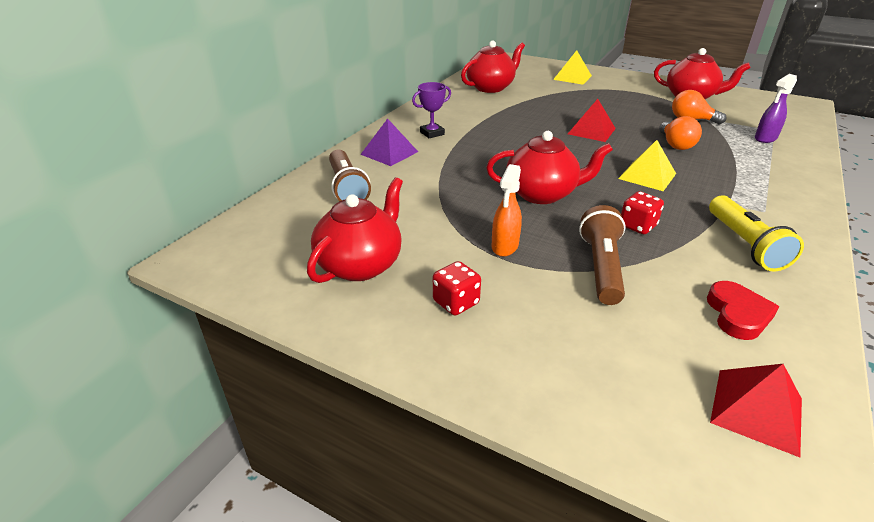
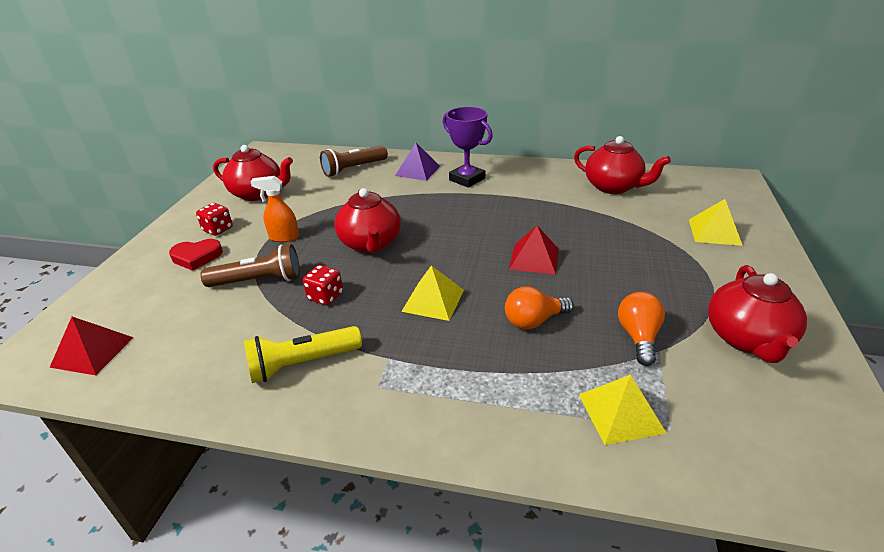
camera: 75 degrees right, 0 degrees up
(432, 133) = (467, 179): purple trophy -> purple trophy, size x1.53
(737, 314) = (193, 350): red heart -> red heart (197, 257)
(765, 138) = (621, 413): purple spray bottle -> yellow pyramid

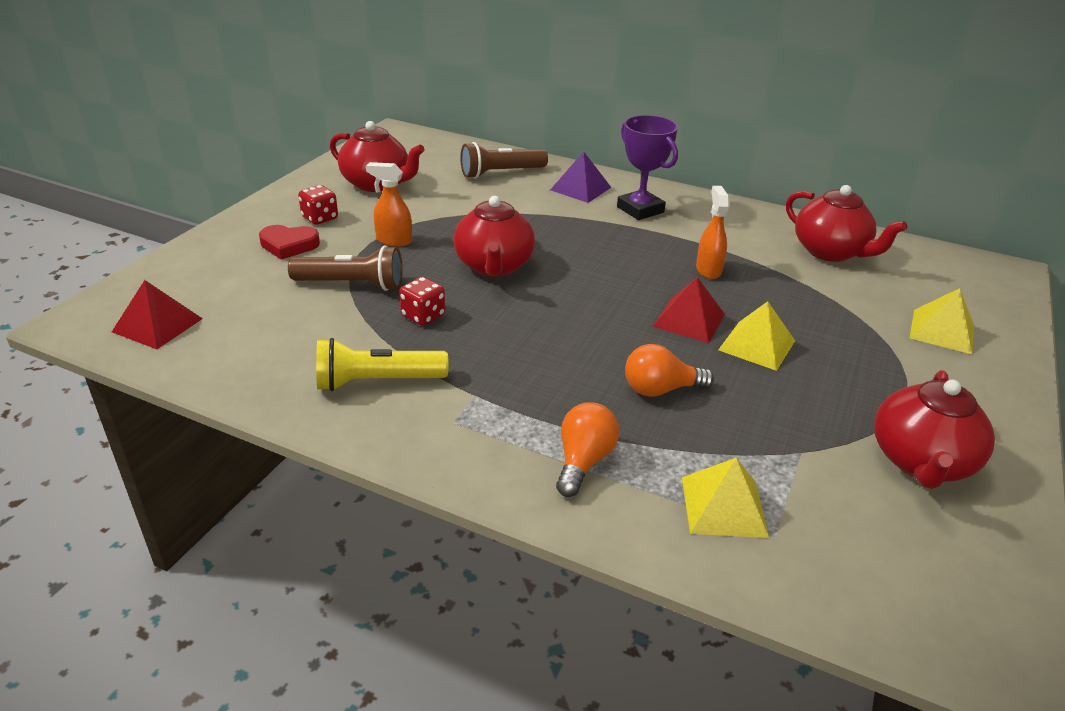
camera: 10 degrees right, 0 degrees up
(433, 300) = (547, 344): yellow pyramid -> yellow pyramid (757, 345)
(533, 216) = (708, 270): none -> orange spray bottle
(638, 337) = (782, 432): orange light bulb -> orange light bulb (583, 461)

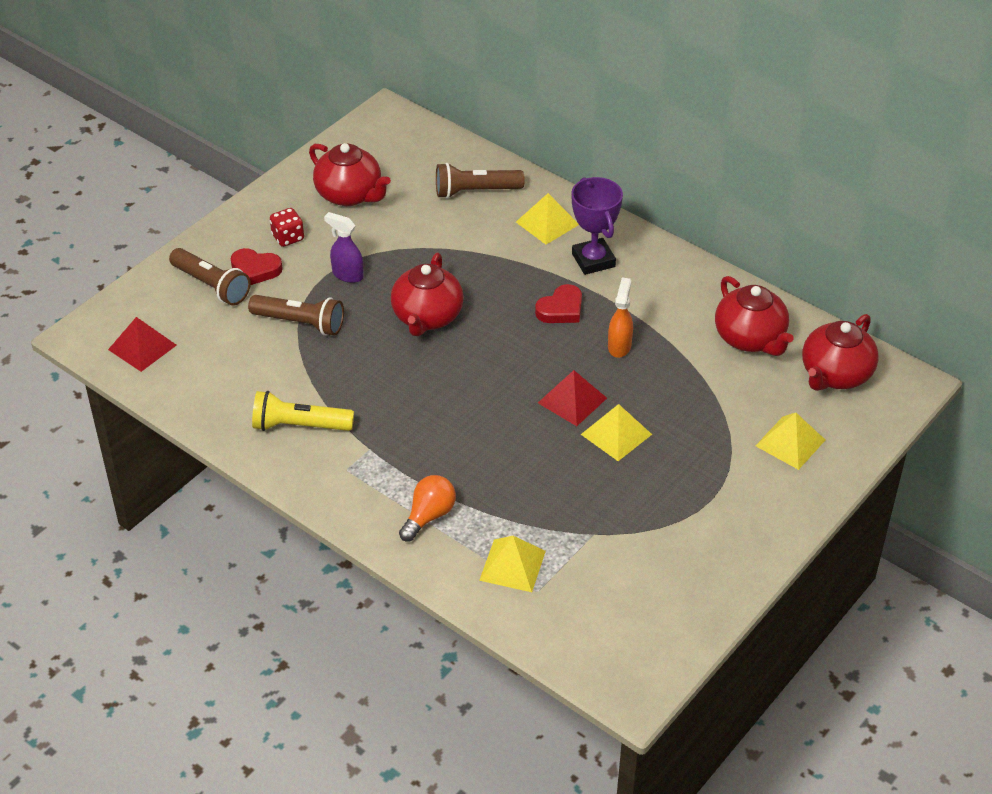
camera: 15 degrees right, 10 degrees up
(240, 263) = (211, 286): none -> brown flashlight
(393, 240) = (347, 274): orange spray bottle -> purple spray bottle
(423, 316) = (351, 366): red dice -> none
(581, 188) = (547, 223): purple pyramid -> yellow pyramid
(631, 247) = (561, 309): none -> red heart
(660, 389) = (514, 465): orange light bulb -> none
(920, 462) = (680, 556): red teapot -> red teapot (835, 375)

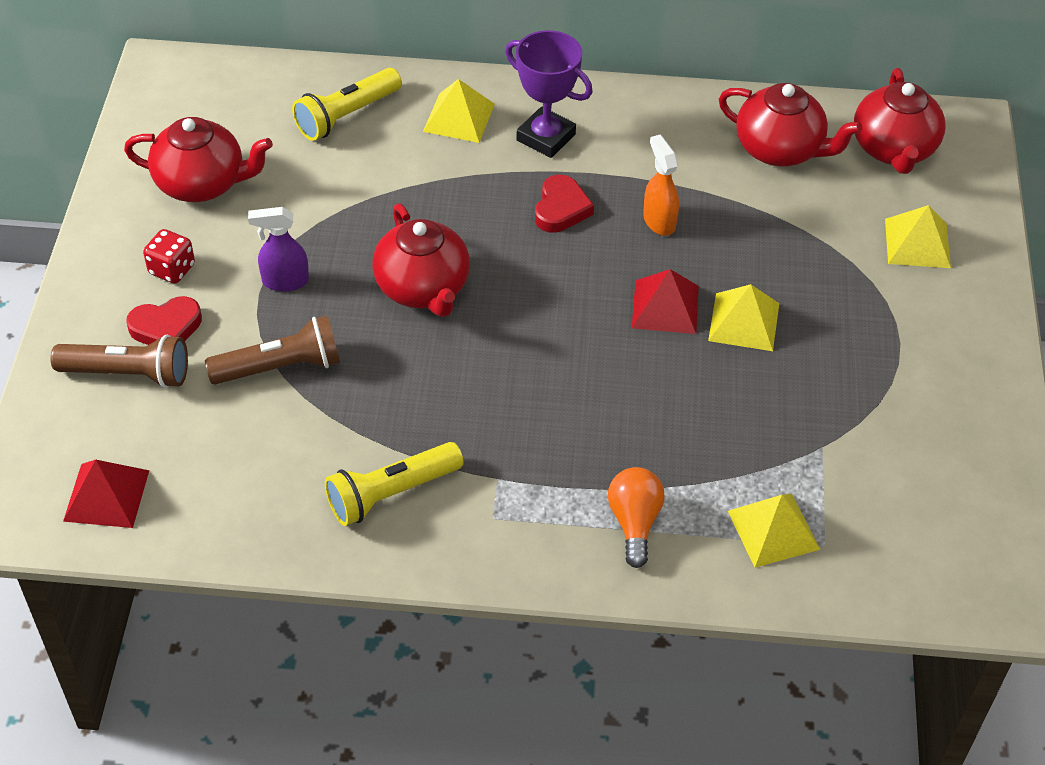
camera: 35 degrees left, 5 degrees up
(475, 191) = (346, 116): brown flashlight -> yellow flashlight

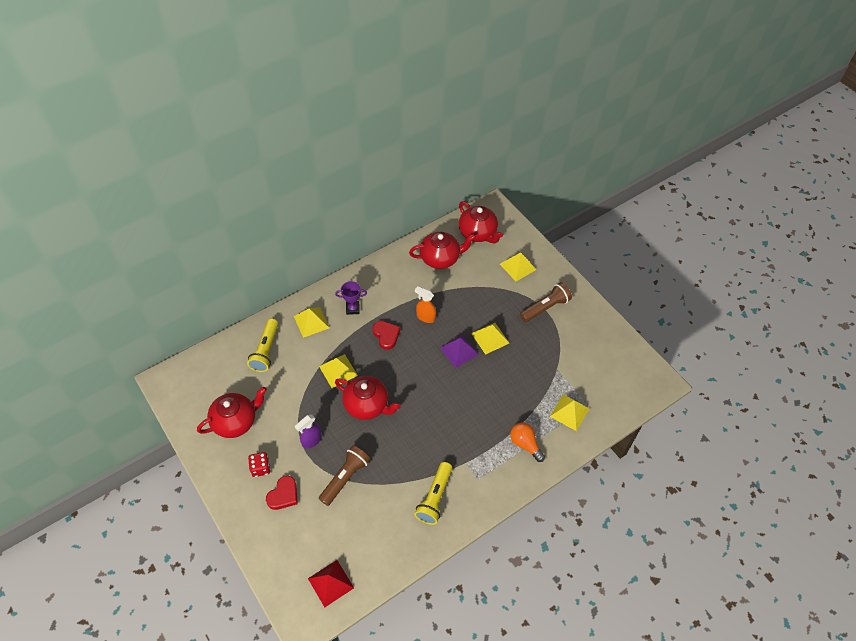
camera: 40 degrees left, 5 degrees up
(128, 374) = (288, 526): brown flashlight -> brown flashlight (545, 308)
(429, 211) = (338, 371): none -> yellow pyramid
(546, 137) = (352, 309): purple trophy -> purple trophy, size x0.65
(665, 307) = (459, 351): red pyramid -> purple pyramid

